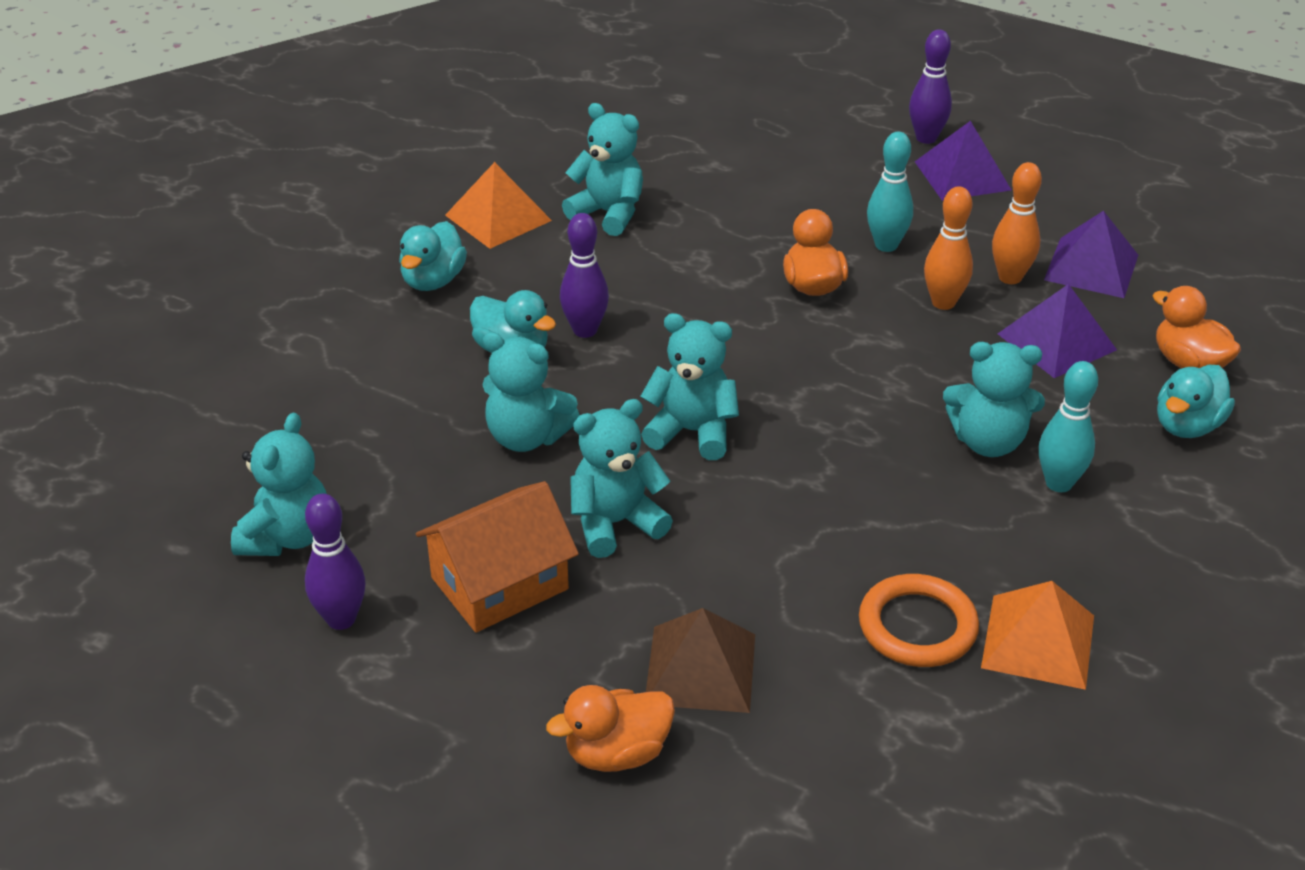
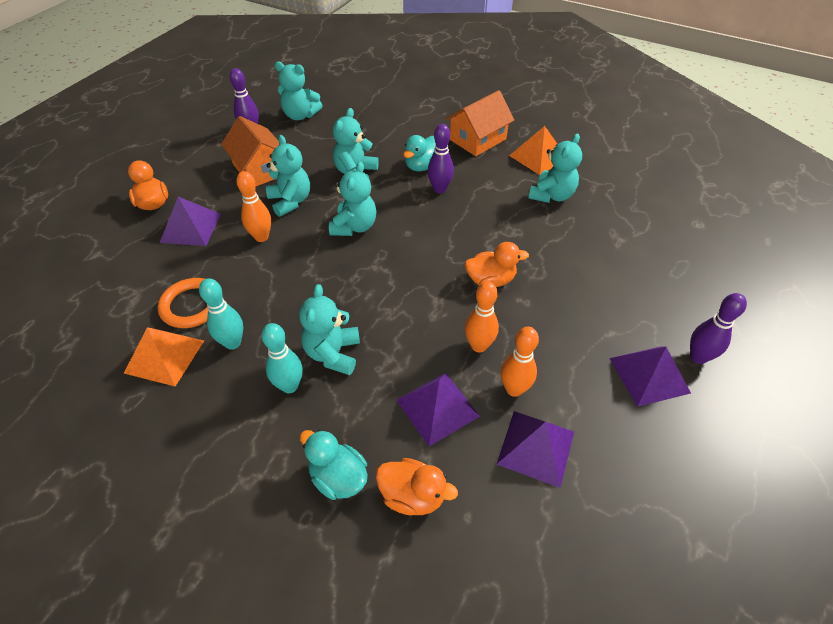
camera: 90 degrees right, 10 degrees up
(433, 281) = (478, 139): turquoise duck -> orange house
(700, 668) = (191, 228): brown pyramid -> purple pyramid
(725, 554) = (261, 237): none -> orange bowling pin
(886, 245) = (542, 320): turquoise bowling pin -> turquoise bowling pin (233, 343)
(1188, 363) = (412, 495): orange duck -> orange duck turned 60 degrees clockwise

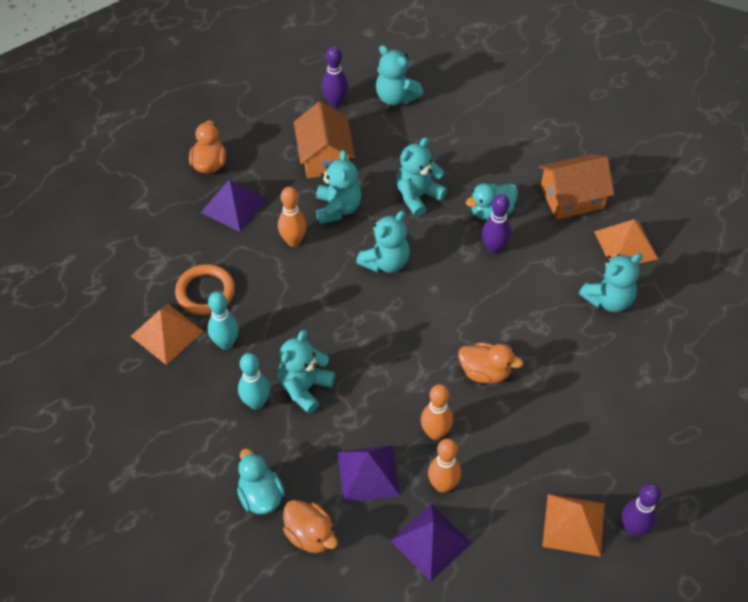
camera: 25 degrees right, 5 degrees up
(649, 375) = (573, 524): purple pyramid -> orange pyramid

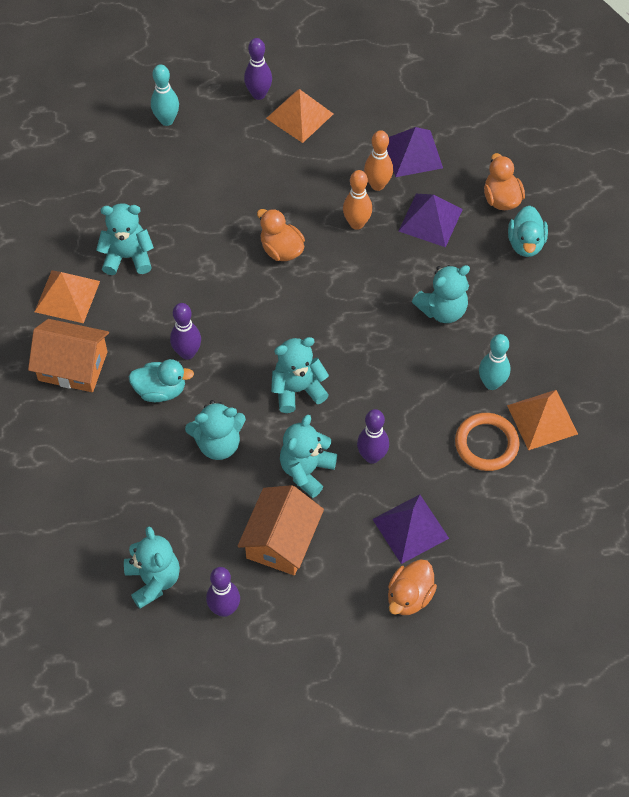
camera: 150 degrees left, 5 degrees up
(256, 402) = (491, 317): turquoise bowling pin -> turquoise bowling pin (166, 120)
(293, 241) = (372, 456): orange bowling pin -> purple bowling pin

